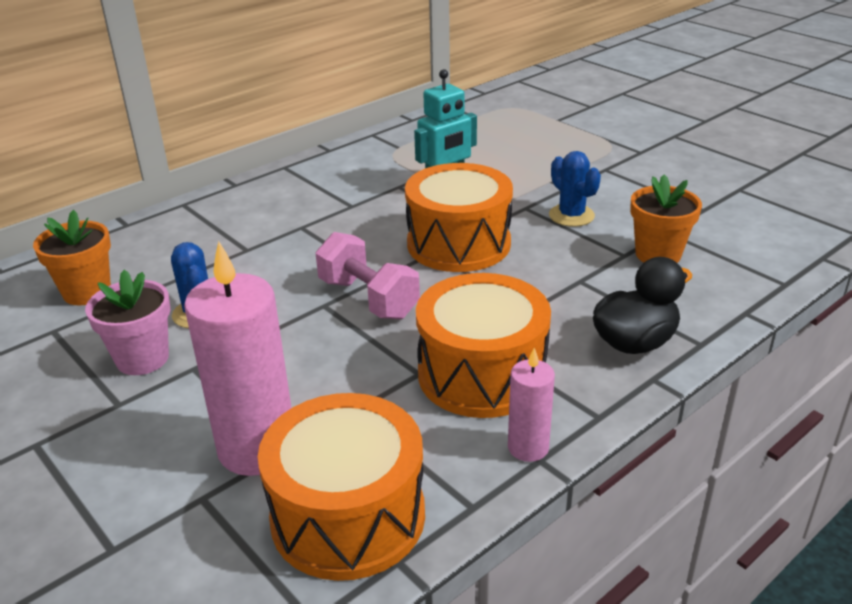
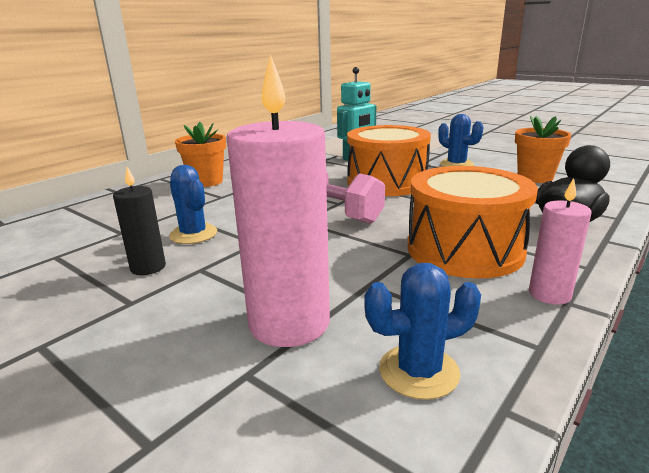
camera: 10 degrees left, 10 degrees down
(87, 292) = (86, 230): orange flower pot -> orange flower pot (206, 182)
(142, 359) = (148, 267): pink flower pot -> black candle
(348, 516) = (418, 371): orange drum -> blue cactus

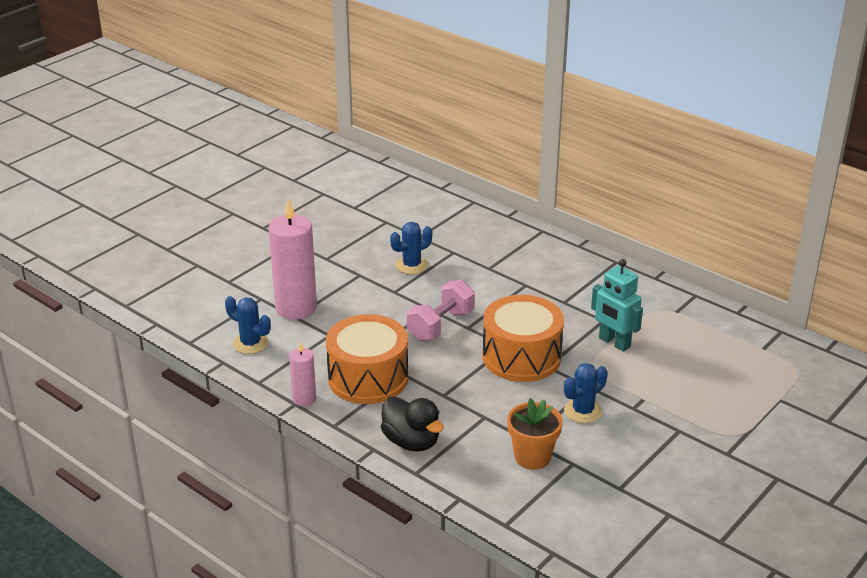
camera: 90 degrees right, 10 degrees up
(148, 267) = (365, 256): black candle -> none
(206, 182) = (530, 256): orange flower pot -> none
(418, 371) = (250, 343): blue cactus -> blue cactus turned 45 degrees counterclockwise

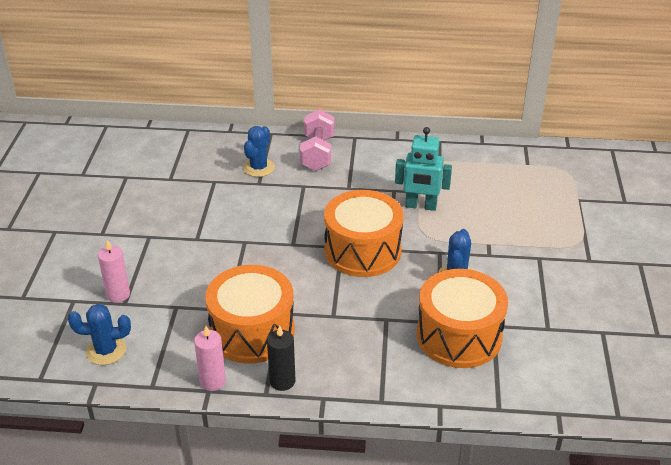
camera: 35 degrees left, 5 degrees up
(296, 308) = (118, 294): pink candle -> pink candle, size x0.52
(355, 423) = (282, 381): none -> black candle
(411, 265) = (189, 208): blue cactus -> blue cactus (258, 168)
(411, 442) = (349, 373): black duck -> none
(441, 325) = (268, 252): pink dumbbell -> pink dumbbell (317, 153)
(532, 457) = (459, 336): orange flower pot -> orange drum

